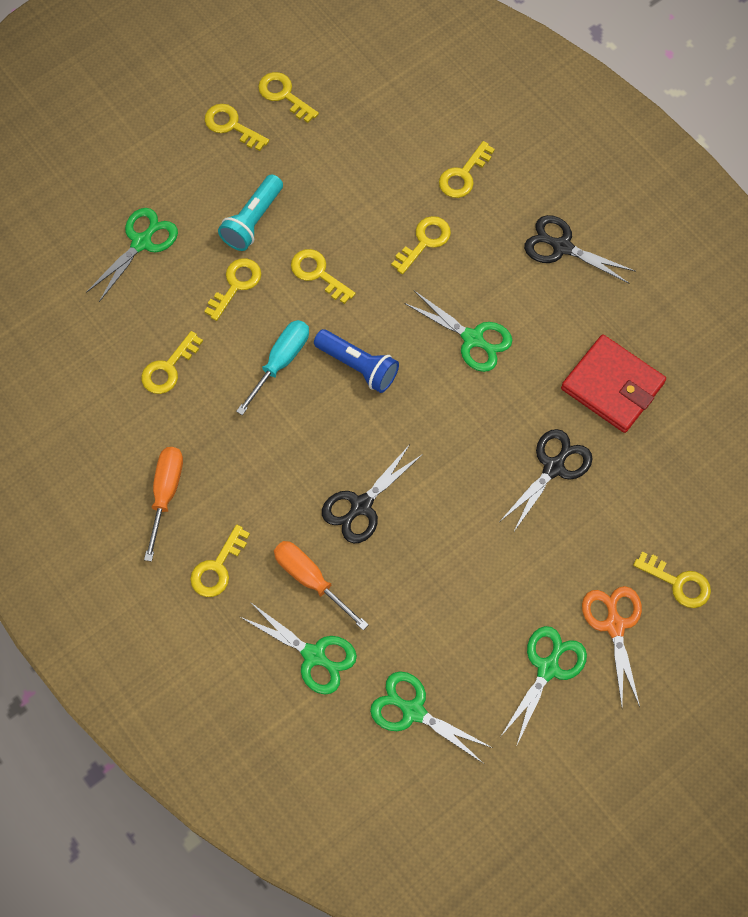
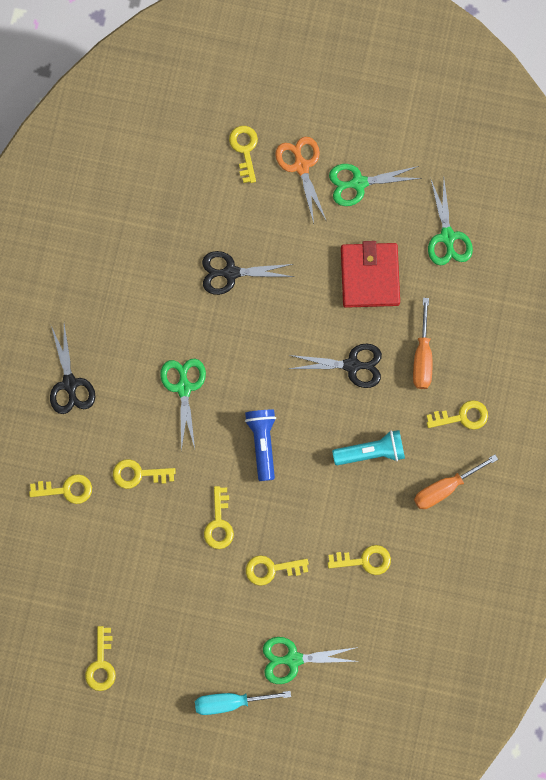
camera: 130 degrees left, 10 degrees up
(231, 125) = (155, 679): yellow key -> none
(252, 221) = (216, 599): turquoise flashlight -> turquoise flashlight (371, 452)
(280, 362) = (301, 493): turquoise screwdriver -> turquoise screwdriver (231, 701)
(314, 655) = (464, 317): green scissors -> none
(612, 386) = (146, 279): red wallet -> red wallet (369, 276)
(614, 625) = (301, 166): orange scissors -> orange scissors turned 120 degrees clockwise

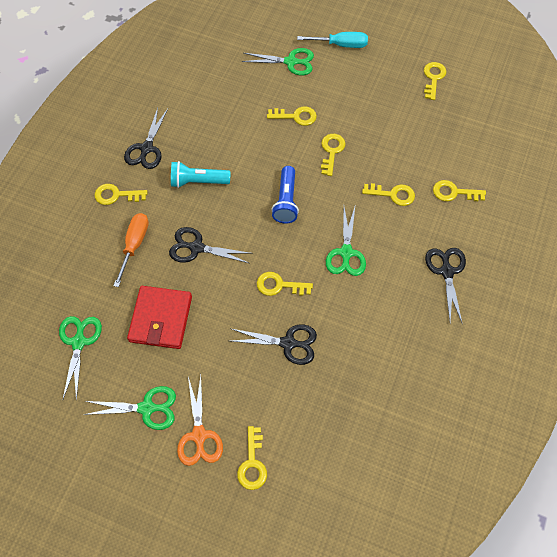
camera: 170 degrees left, 15 degrees down
(365, 560) = (223, 112): yellow key -> yellow key (279, 285)
(445, 487) = (146, 149): orange screwdriver -> black scissors

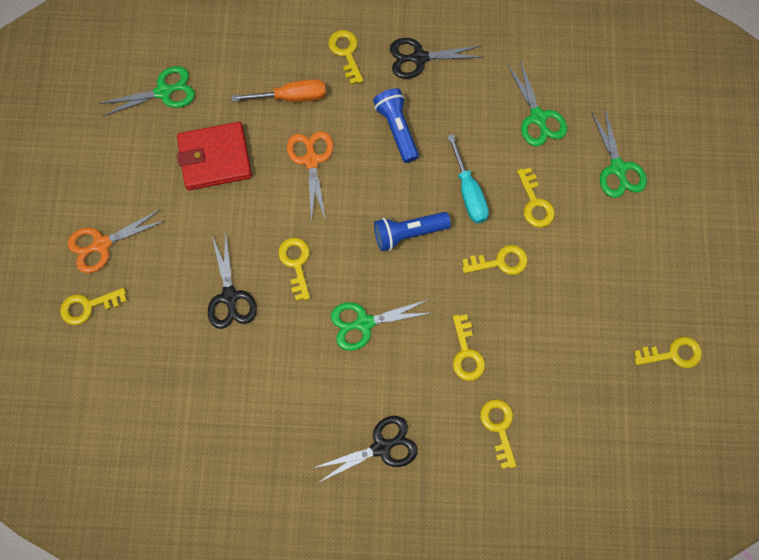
camera: 70 degrees right, 10 degrees up
(147, 408) = (115, 184): green scissors -> green scissors (538, 118)
(196, 248) = (311, 160): black scissors -> orange scissors
(198, 181) = (397, 129): turquoise flashlight -> blue flashlight
(340, 45) = (674, 219): turquoise screwdriver -> turquoise screwdriver (468, 192)

